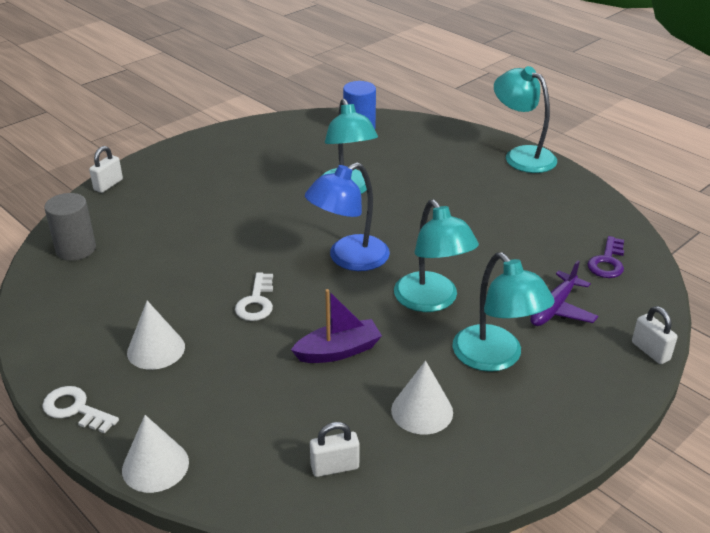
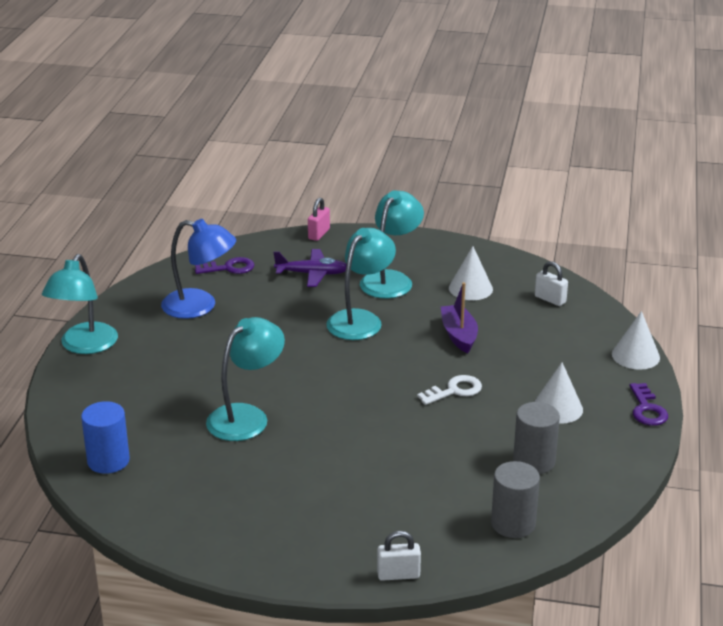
camera: 125 degrees left, 5 degrees down
(75, 409) = (647, 409): white key -> purple key
(116, 295) = (534, 461): none -> grey cylinder
(338, 351) = (459, 335): purple boat -> purple boat turned 45 degrees clockwise
(349, 259) = (351, 372): blue lamp -> blue lamp (200, 306)
(650, 351) = (319, 234): white padlock -> pink padlock

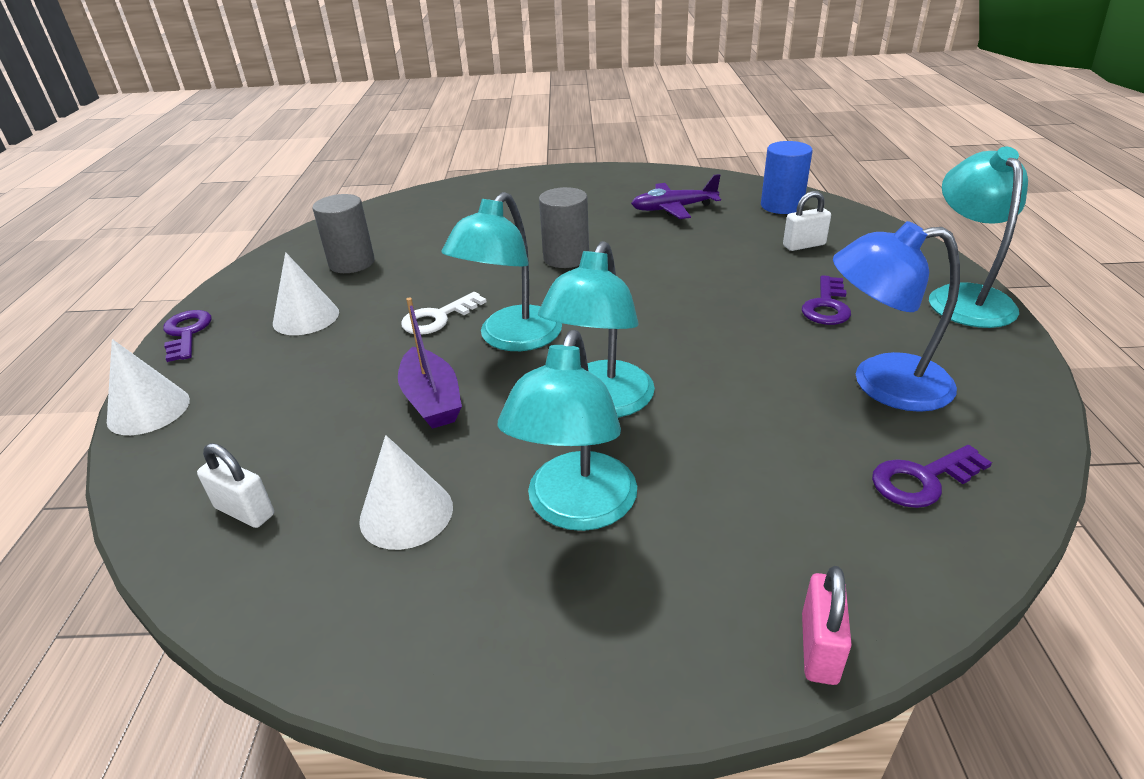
camera: 170 degrees right, 5 degrees up
(179, 355) = (827, 306): none -> purple key
(246, 416) = (679, 256): turquoise lamp -> turquoise lamp (511, 339)
(312, 274) = (744, 494): purple plane -> purple plane (673, 209)
(398, 575) = (481, 181): white padlock -> white padlock (804, 245)
(513, 523) = (384, 218): grey cylinder -> grey cylinder (566, 258)

